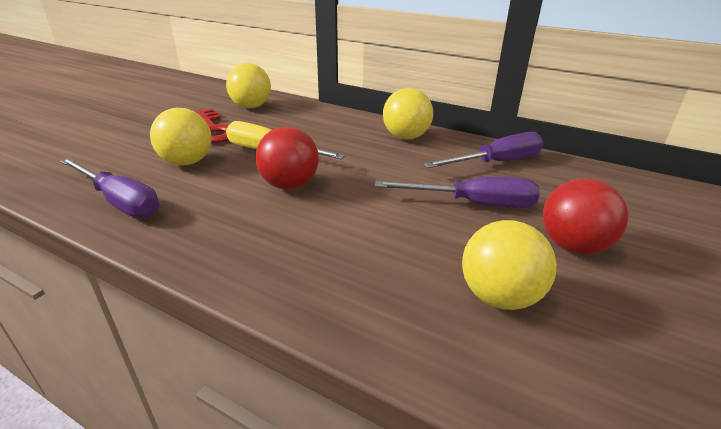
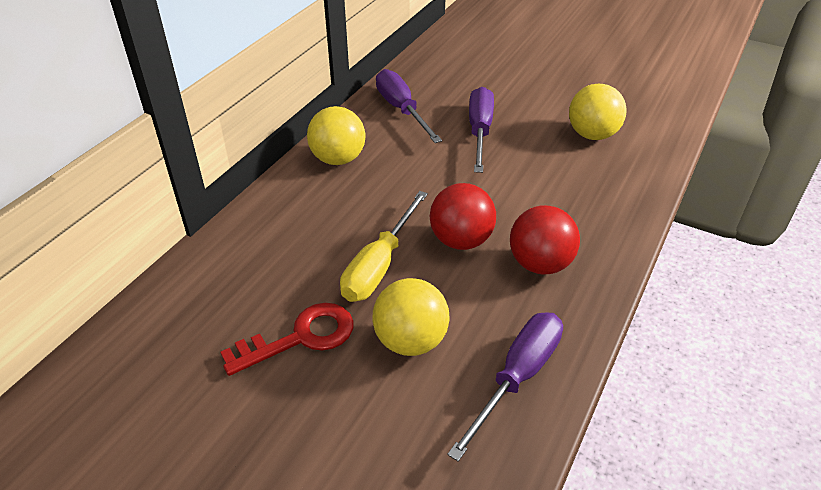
camera: 90 degrees left, 10 degrees up
(251, 107) = (203, 310): yellow ball -> none
(573, 246) = (529, 98): red ball -> red ball (540, 264)

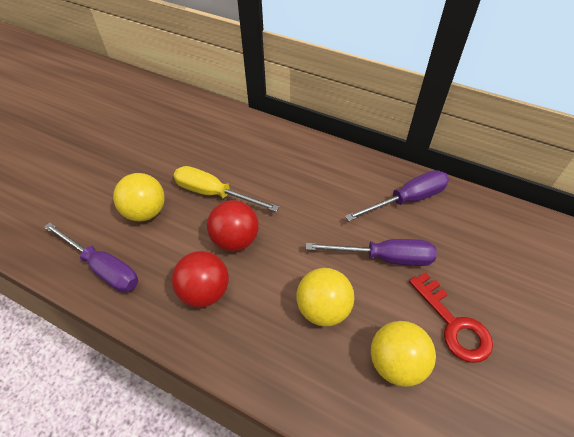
camera: 90 degrees right, 10 degrees up
(300, 338) = (159, 161): red key -> red key (453, 324)
(338, 159) = (330, 164): yellow ball -> yellow ball (323, 309)

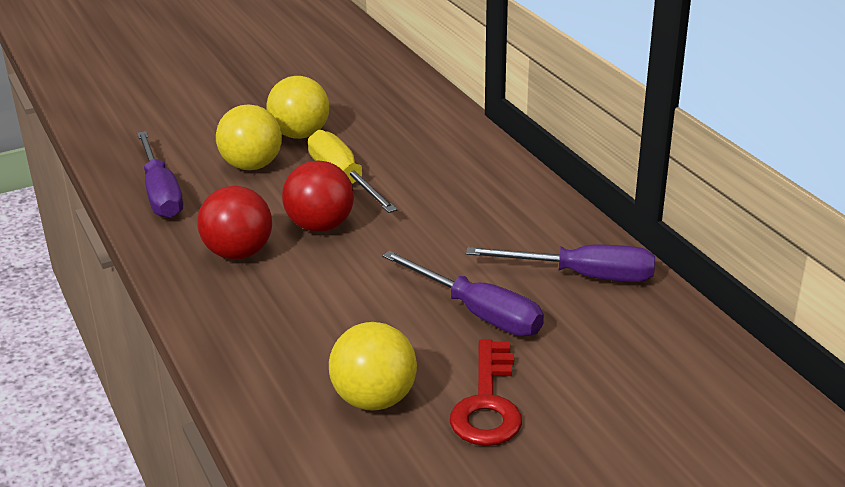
camera: 35 degrees right, 20 degrees down
(323, 309) = (348, 321): yellow ball -> yellow ball (300, 135)

